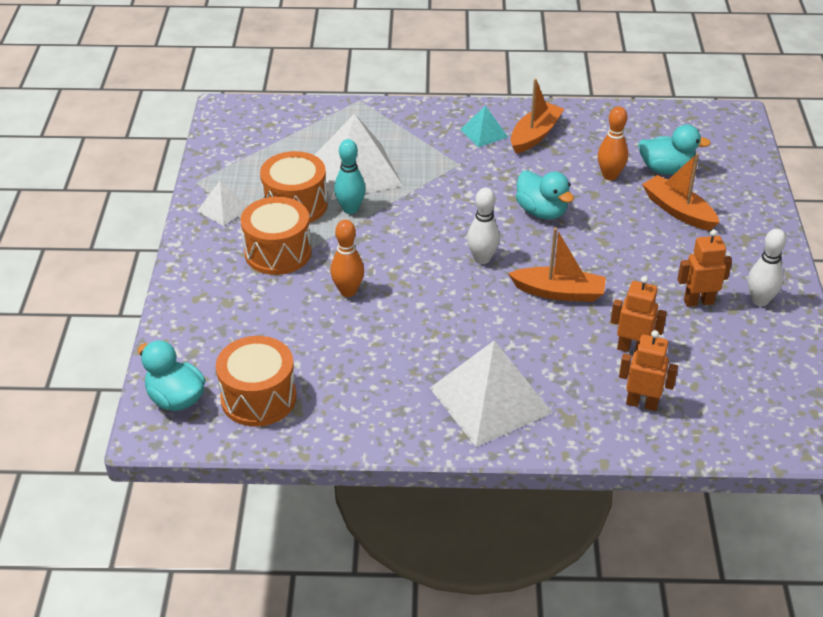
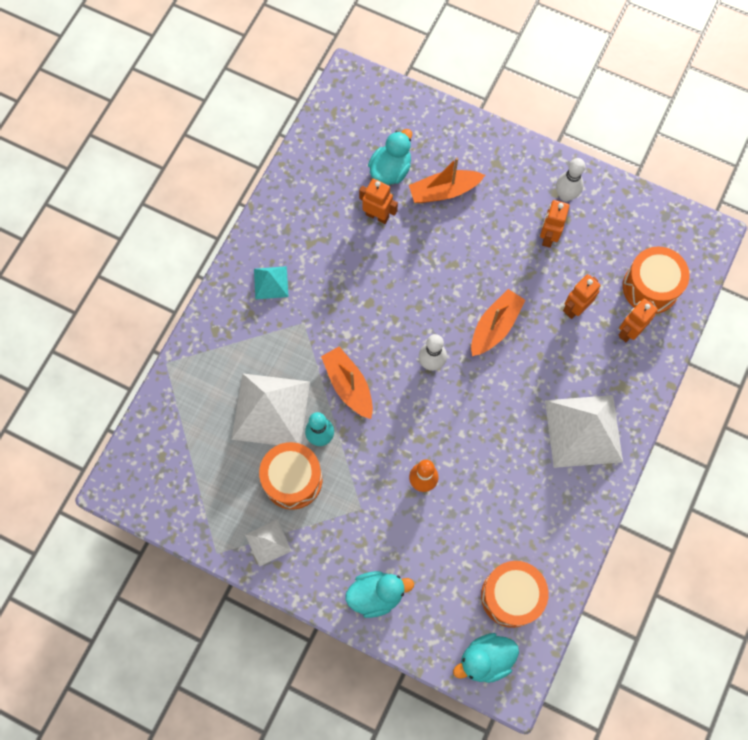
camera: 65 degrees left, 30 degrees up
(278, 252) = (349, 518): orange drum -> orange drum (650, 287)
(535, 135) = (295, 244): orange boat -> orange boat (348, 385)
(541, 211) = (396, 290): turquoise duck -> turquoise duck (376, 595)
(610, 175) = (377, 216): orange bowling pin -> orange robot

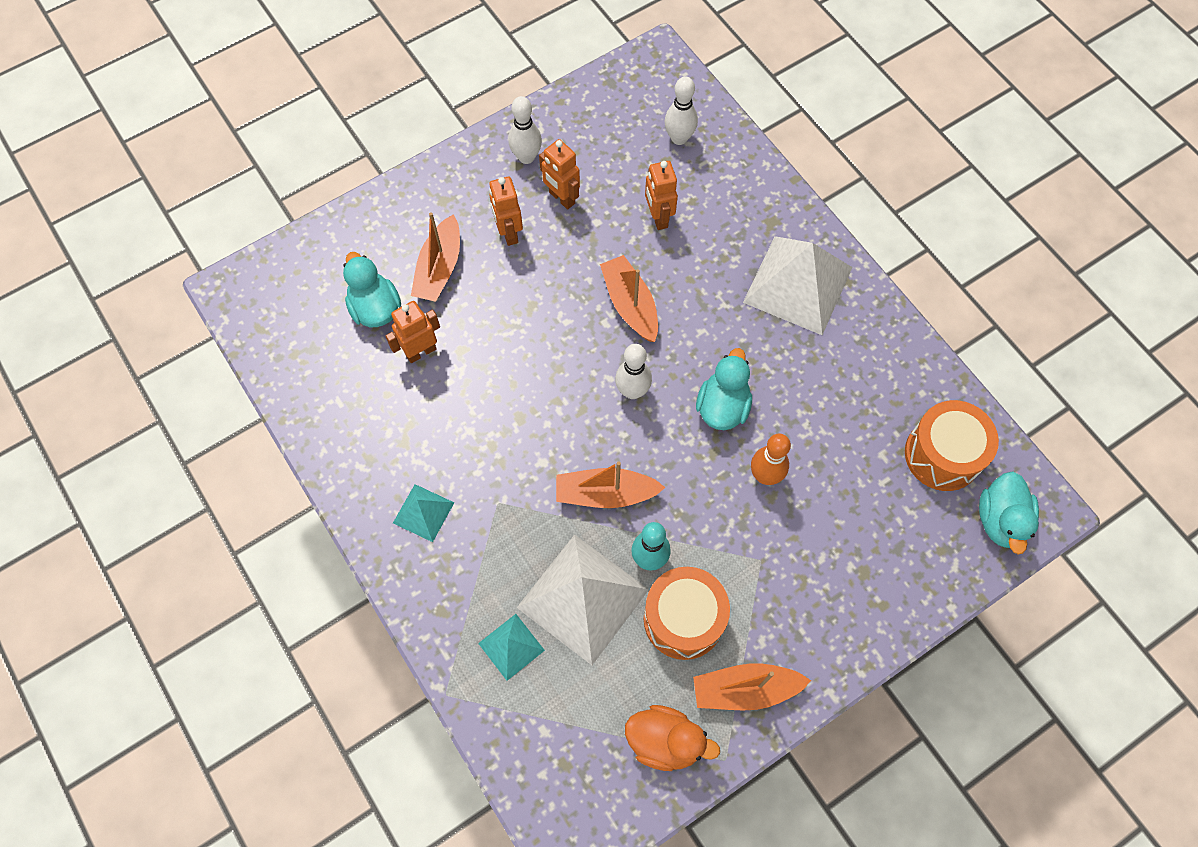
camera: 60 degrees left, 5 degrees down
(208, 509) = (665, 741): none -> orange duck
(216, 384) = (511, 646): none -> turquoise pyramid
(268, 542) = (745, 689): white pyramid -> orange boat
(376, 595) = (871, 597): turquoise duck -> turquoise duck (722, 406)
(629, 331) = (714, 183): orange robot -> orange robot (508, 233)
(650, 287) = (679, 138): orange drum -> white bowling pin

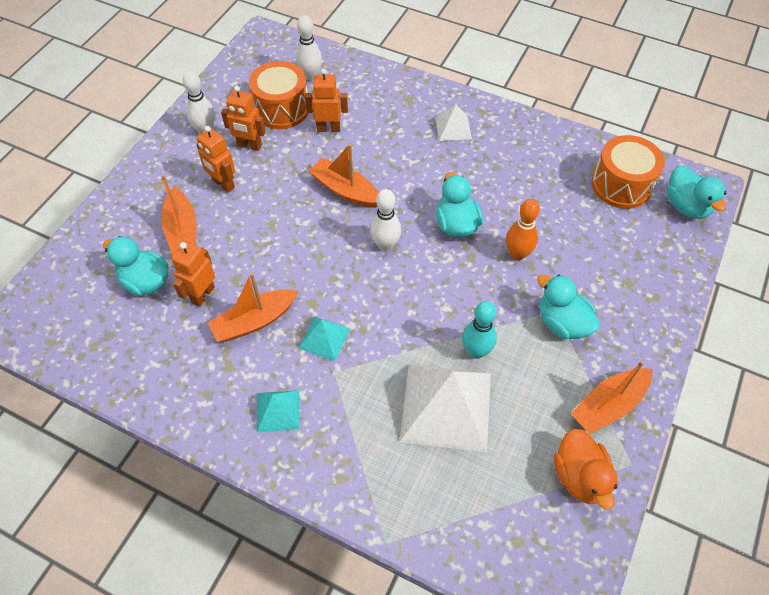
camera: 30 degrees left, 10 degrees down
(511, 646) = (415, 474): turquoise pyramid -> turquoise pyramid (324, 338)
(605, 493) = (412, 323): orange boat -> orange boat (254, 321)
(658, 217) = (328, 128): orange robot -> orange robot turned 135 degrees clockwise
(665, 741) = (579, 476): orange duck -> orange duck turned 90 degrees clockwise
(683, 619) = (530, 380): orange drum -> orange drum (282, 109)
(759, 577) = (562, 323): none -> turquoise duck
(797, 284) = (453, 128): white pyramid -> white pyramid, size x0.50

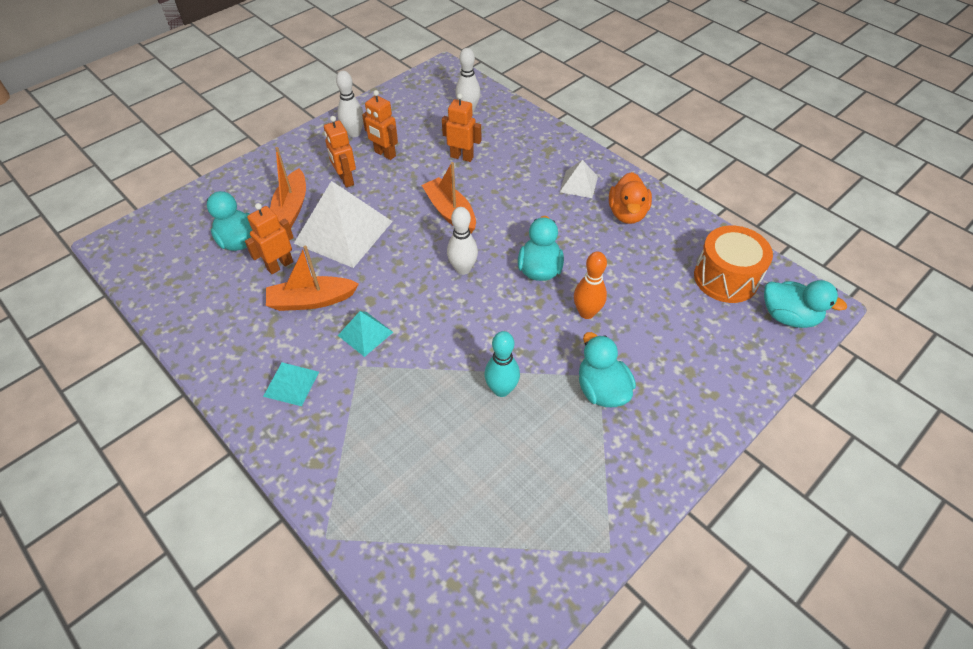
camera: 20 degrees right, 5 degrees down
(282, 109) = (428, 131): orange drum -> none
(446, 406) = (447, 431): white pyramid -> white pyramid (344, 232)
(579, 476) = (548, 544): orange duck -> orange duck (627, 213)
(608, 405) = (612, 484): orange boat -> none
(686, 206) = (788, 316): turquoise duck -> turquoise duck turned 60 degrees counterclockwise

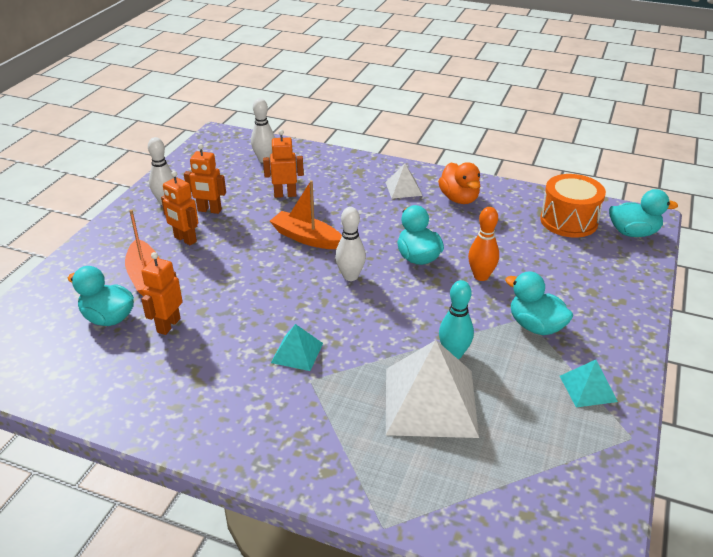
camera: 25 degrees left, 15 degrees down
(291, 384) = (253, 416): turquoise pyramid -> turquoise pyramid (588, 388)
(311, 300) = (223, 343): orange boat -> none
(344, 232) = (214, 280): white pyramid -> white pyramid (430, 401)

